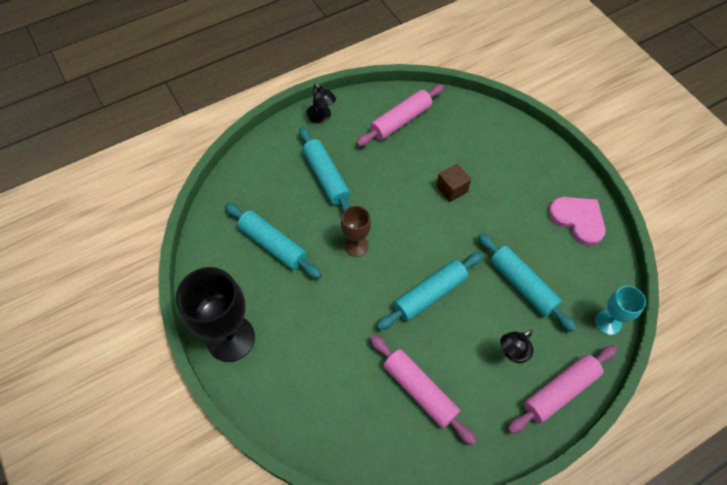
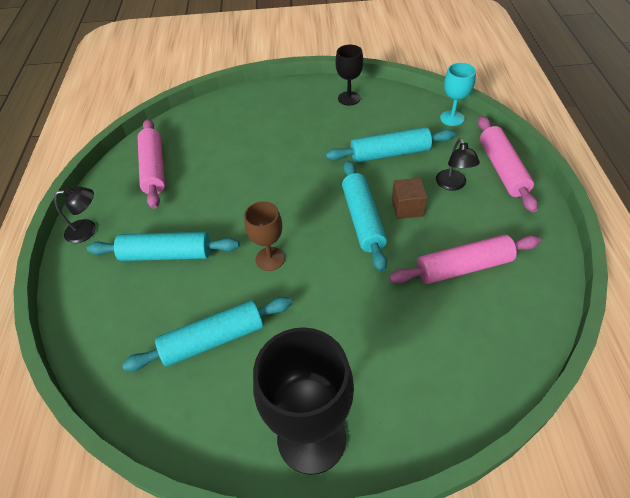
camera: 60 degrees left, 10 degrees down
(452, 189) = (260, 161): brown cube -> brown cube (407, 208)
(578, 220) = (349, 98): pink heart -> black goblet

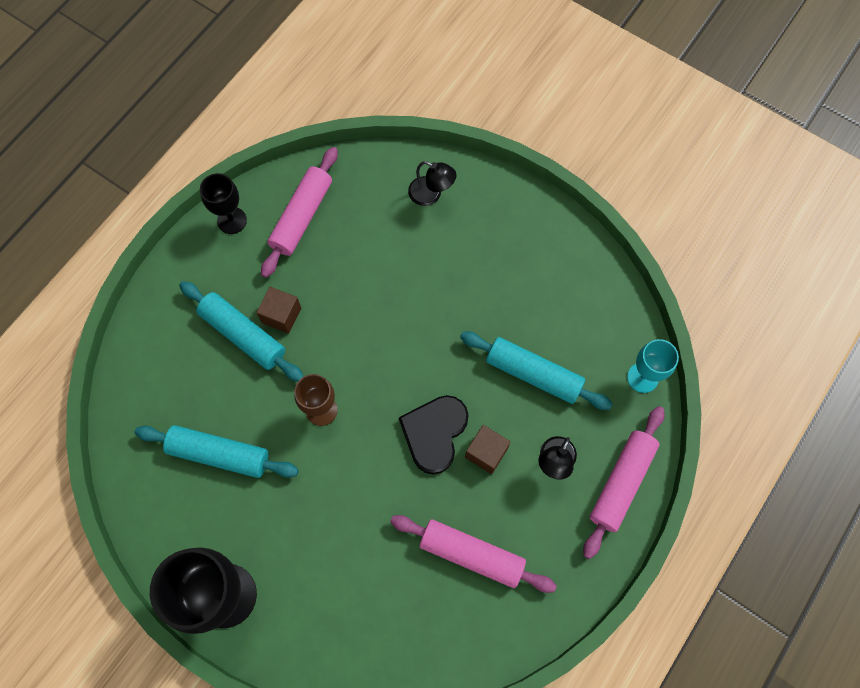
camera: 35 degrees right, 20 degrees up
(87, 230) = (198, 253): black lamp -> black lamp (431, 194)
(187, 226) = (281, 315): none -> brown cube
(349, 98) = (564, 263): black goblet -> black goblet (232, 220)
(362, 220) = (434, 433): turquoise rolling pin -> black heart

